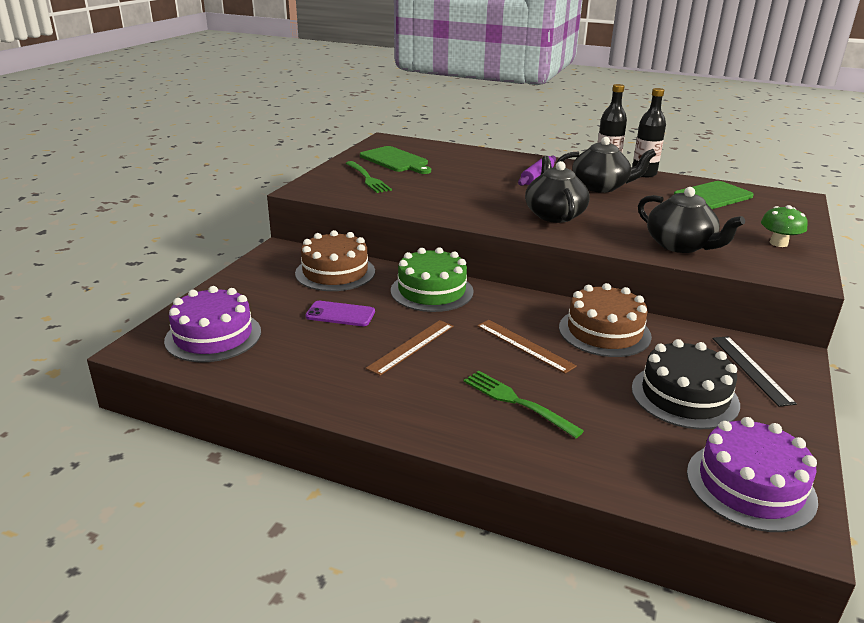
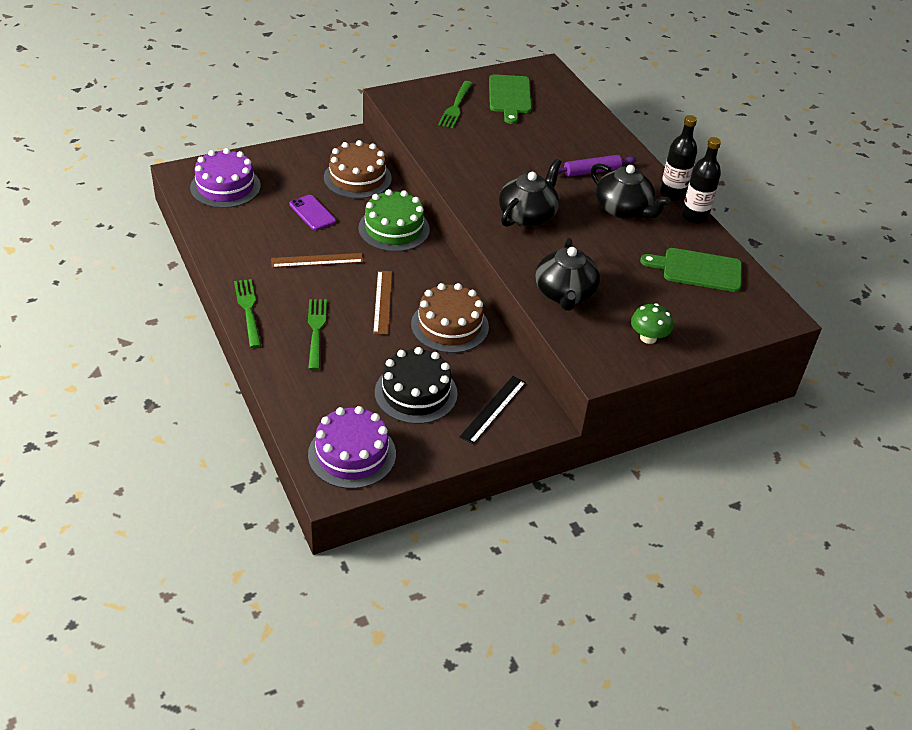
camera: 40 degrees right, 15 degrees up
(423, 425) = (248, 310): none -> green fork

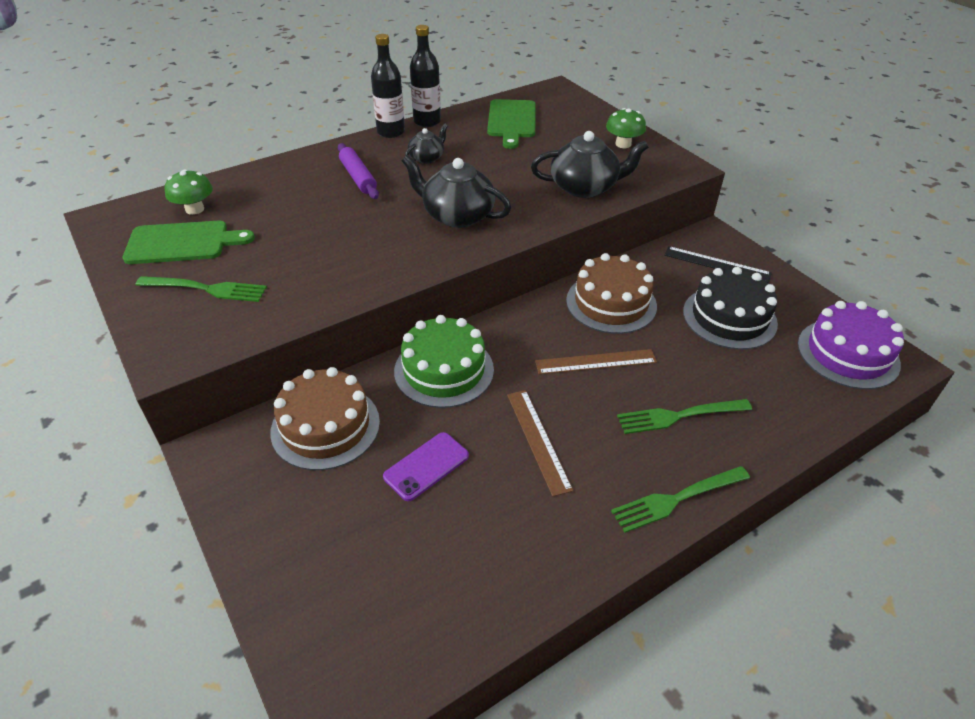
camera: 95 degrees left, 0 degrees up
(225, 187) = (371, 613): purple cake -> none
(551, 100) = (194, 209): none -> green mushroom
(623, 209) = (427, 158): black teapot -> black teapot, size x0.56

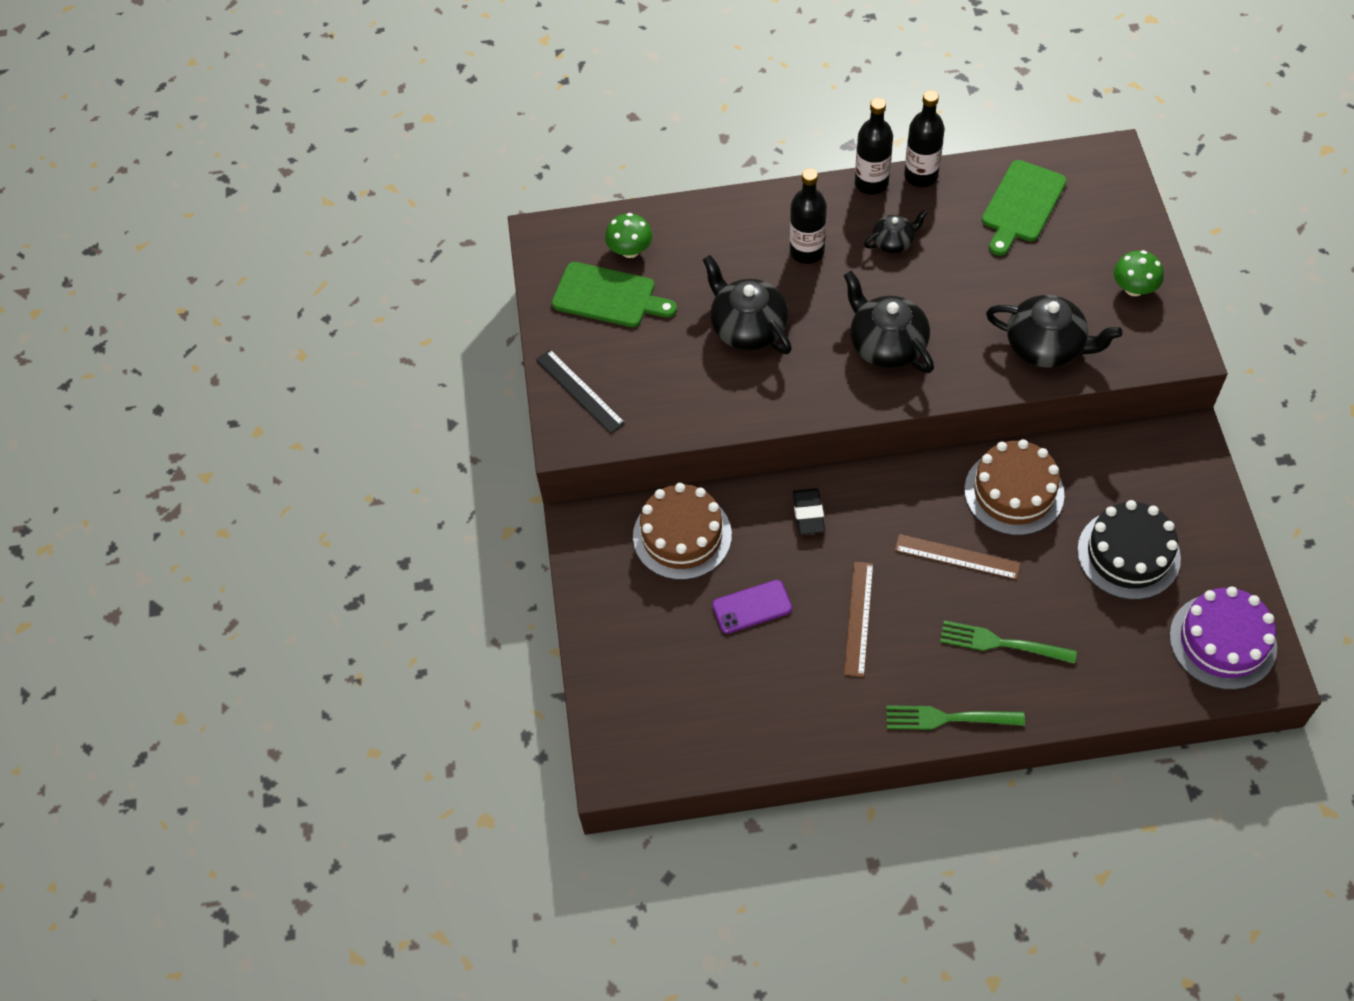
camera: 30 degrees right, 15 degrees up
(206, 289) = (616, 366): green fork -> none
(327, 233) = (747, 327): none -> black teapot
(358, 177) = (807, 252): purple rolling pin -> black bottle
(444, 370) = (808, 514): green cake -> black eraser
(717, 264) = (1164, 481): black ruler -> black ruler (580, 391)

